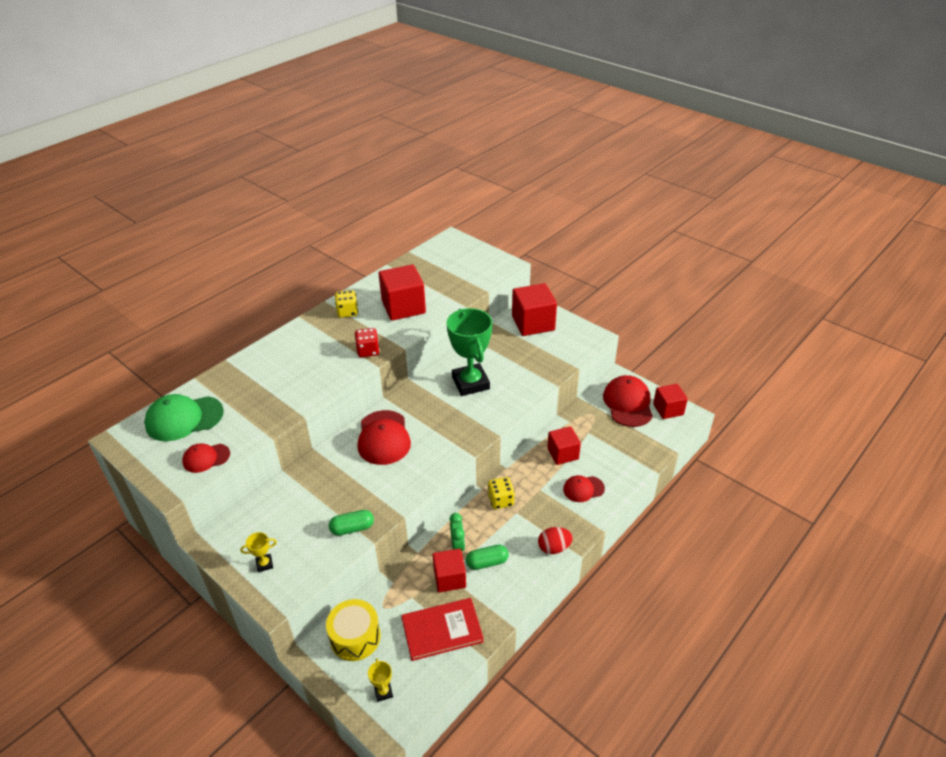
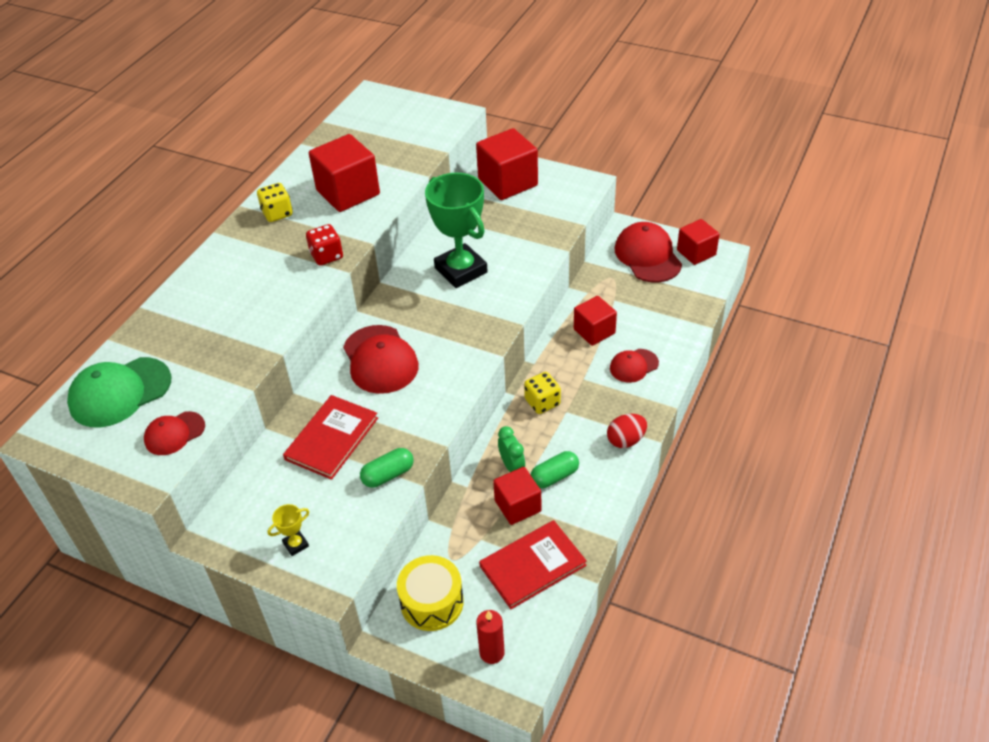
camera: 15 degrees left, 5 degrees up
(324, 489) = (331, 438): none -> red book
(383, 692) = (492, 653): yellow trophy -> red candle

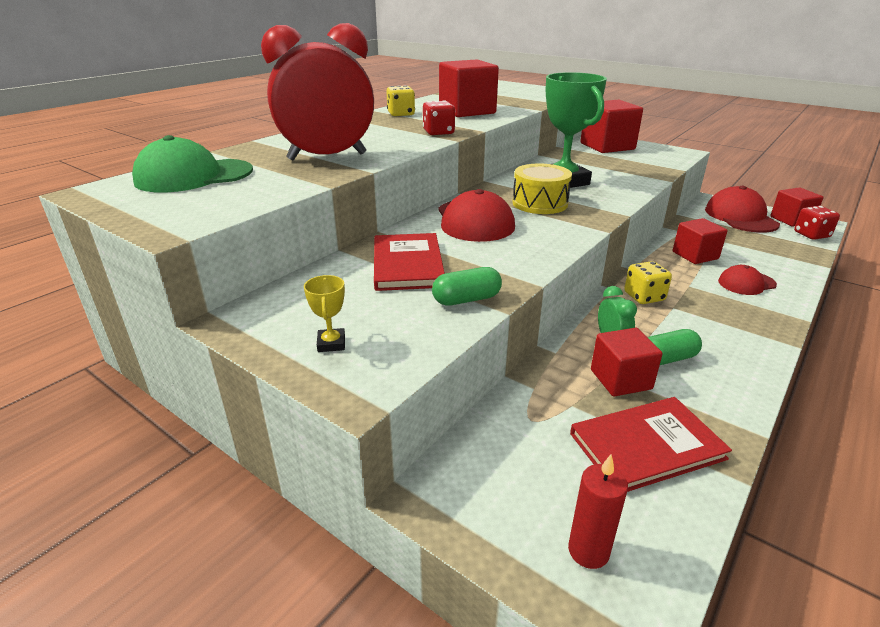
camera: 10 degrees right, 15 degrees down
(174, 433) = (228, 203): red cap -> none
(230, 331) = (327, 157): none -> red clock
(296, 544) = (331, 343): yellow trophy -> yellow trophy turned 75 degrees counterclockwise
(331, 438) = (407, 264): red book -> red book turned 45 degrees counterclockwise
(432, 602) = (499, 464): yellow drum -> yellow drum (540, 203)
(626, 440) = (753, 340): red egg -> none
(709, 276) = (811, 235): none -> red dice

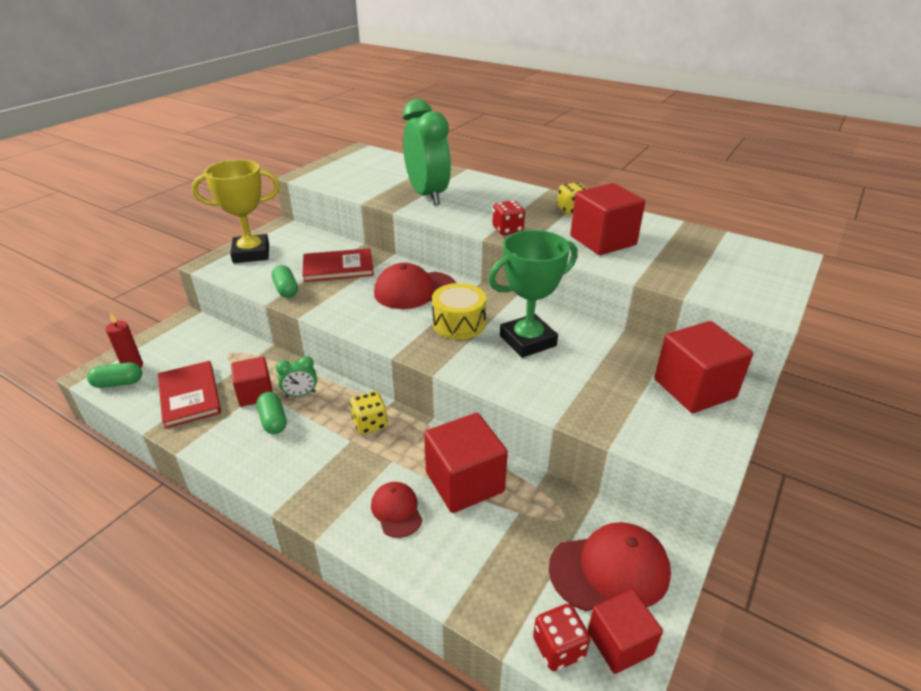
camera: 85 degrees right, 5 degrees up
(194, 176) = (384, 166): green cap -> none
(327, 157) = (427, 195): red clock -> green clock
(331, 343) = (251, 253): yellow trophy -> yellow trophy, size x2.50
(644, 561) = (118, 383): none -> green capsule
(695, 255) = (464, 482): red cube -> red cube, size x1.58

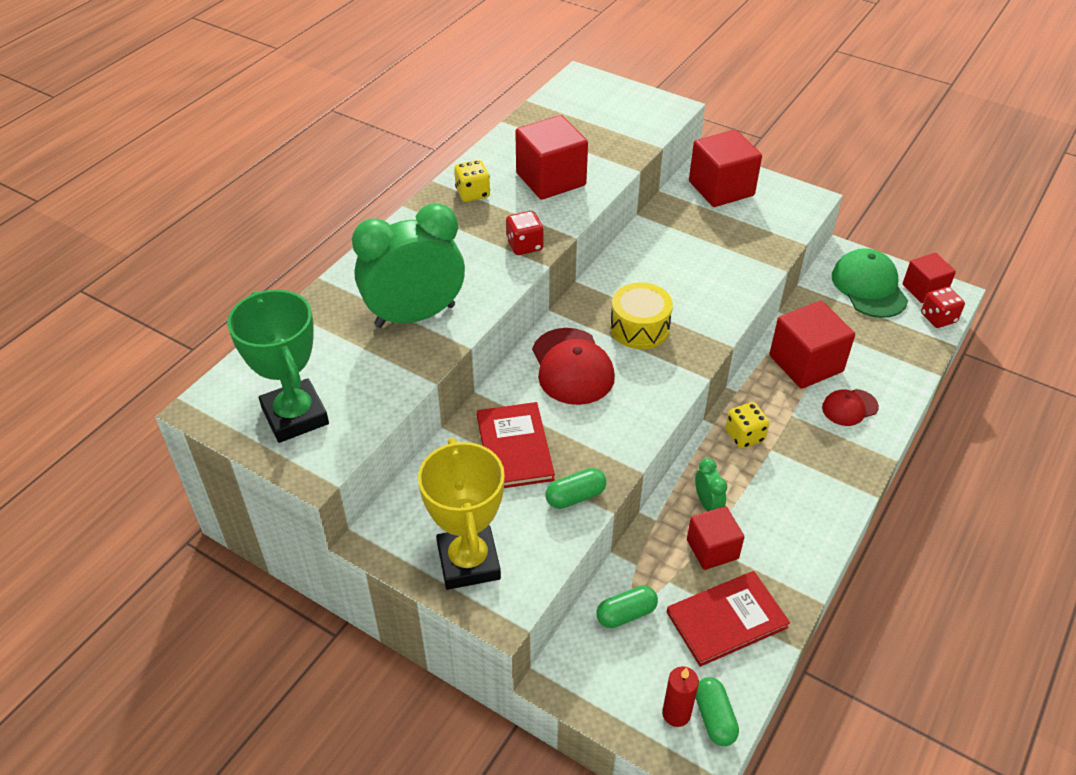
camera: 90 degrees left, 10 degrees up
(273, 421) = (755, 521): green capsule -> green capsule (626, 614)
(527, 341) = (665, 279): green trophy -> green trophy (295, 416)
(610, 570) = (869, 287): red cap -> green cap

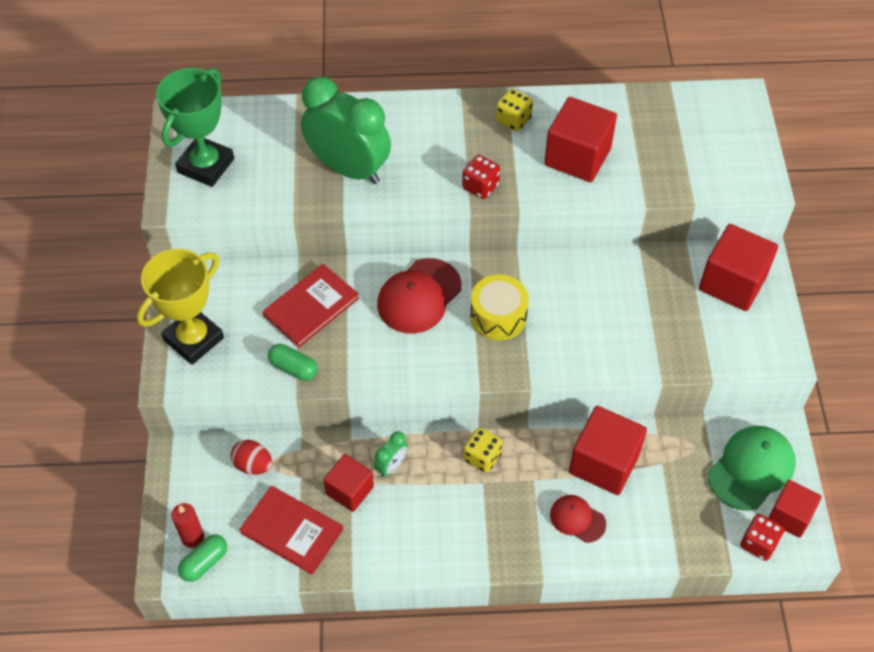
camera: 55 degrees right, 10 degrees up
(626, 614) = (253, 465): green capsule -> red egg

